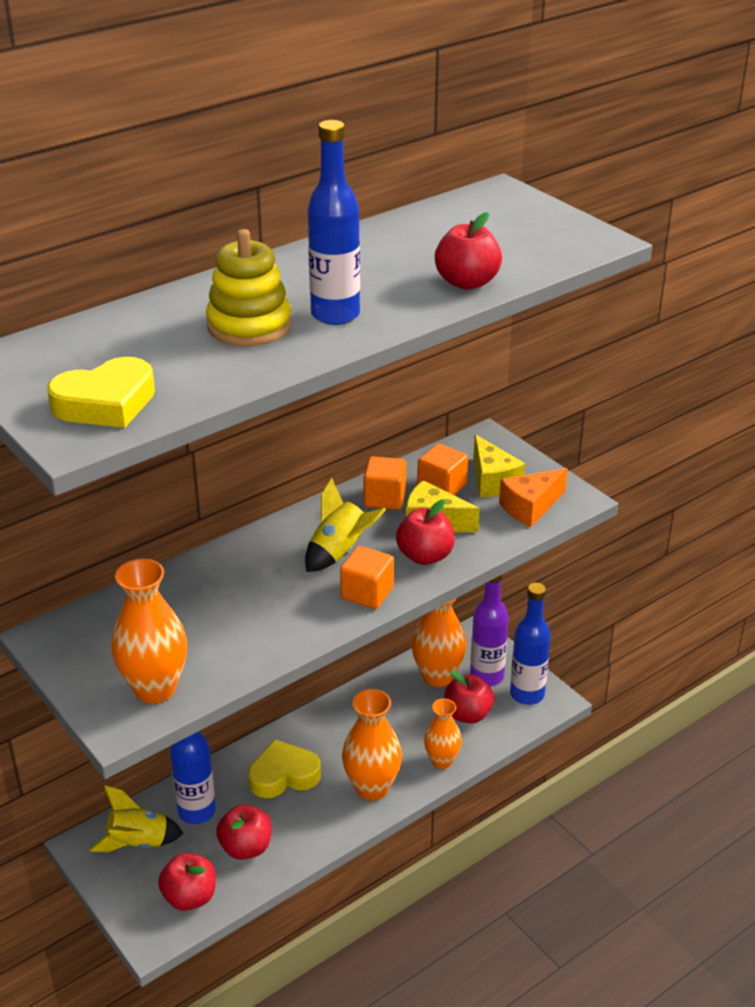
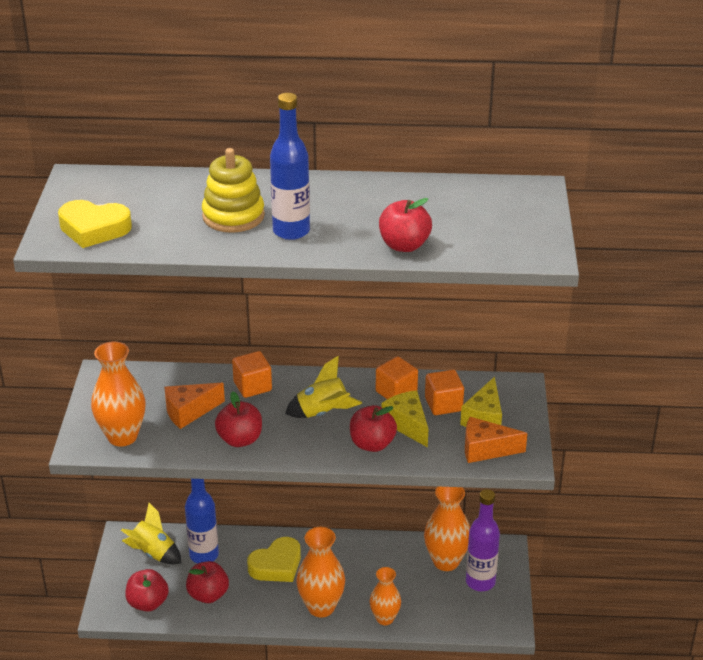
camera: 40 degrees right, 0 degrees up
(198, 624) = (189, 412): none -> orange cheese
(283, 775) = (276, 565): yellow heart -> yellow heart turned 120 degrees clockwise
(367, 593) = (306, 448): orange cube -> orange cube (252, 386)
(467, 714) = (437, 599): red apple -> red apple (240, 439)
(527, 694) = (494, 611): blue bottle -> none

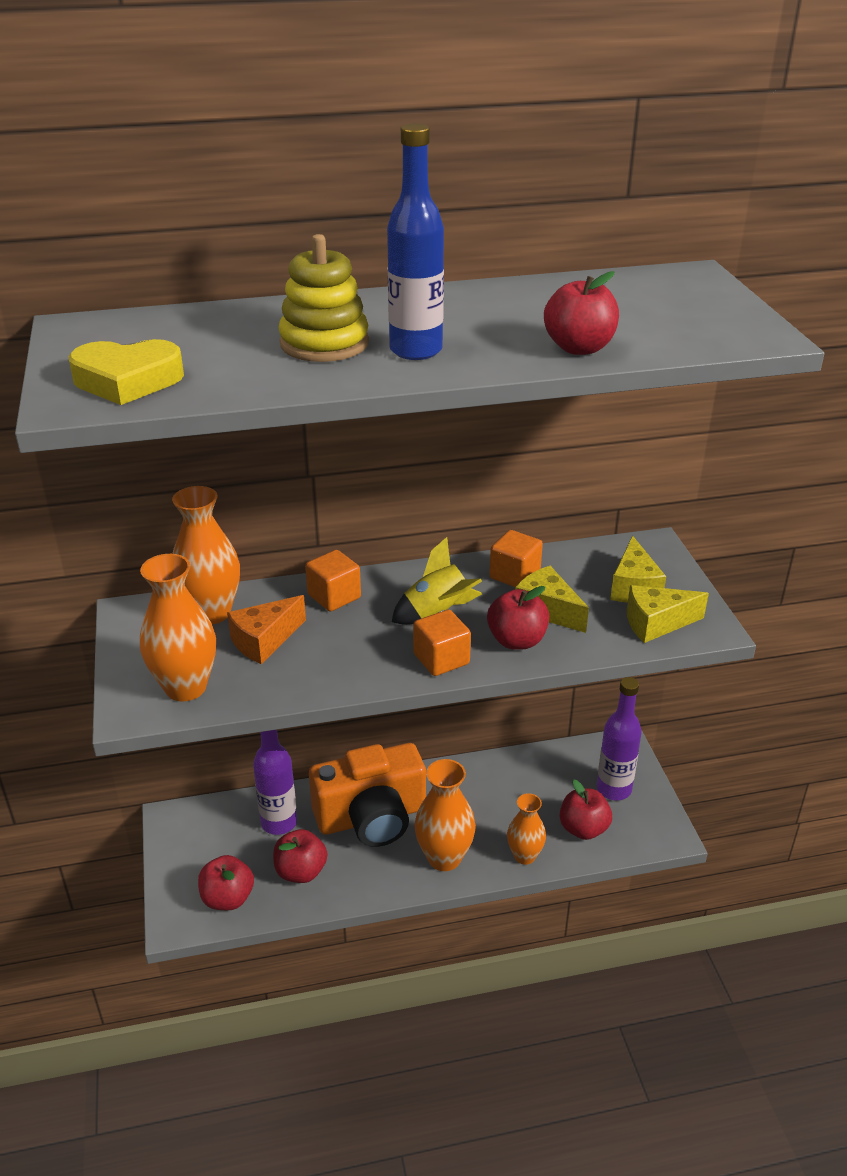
camera: 15 degrees left, 0 degrees up
(153, 553) = (215, 832): yellow rocket -> none
(204, 555) = (279, 822): blue bottle -> purple bottle
(240, 439) = (346, 664): red apple -> red apple (583, 829)
(276, 565) = (372, 817): yellow heart -> orange camera
(443, 404) = (578, 580): orange cube -> orange cube (441, 659)
(446, 561) = (565, 773): orange vase -> orange vase (211, 613)
(485, 450) = (656, 623): orange cheese -> yellow cheese

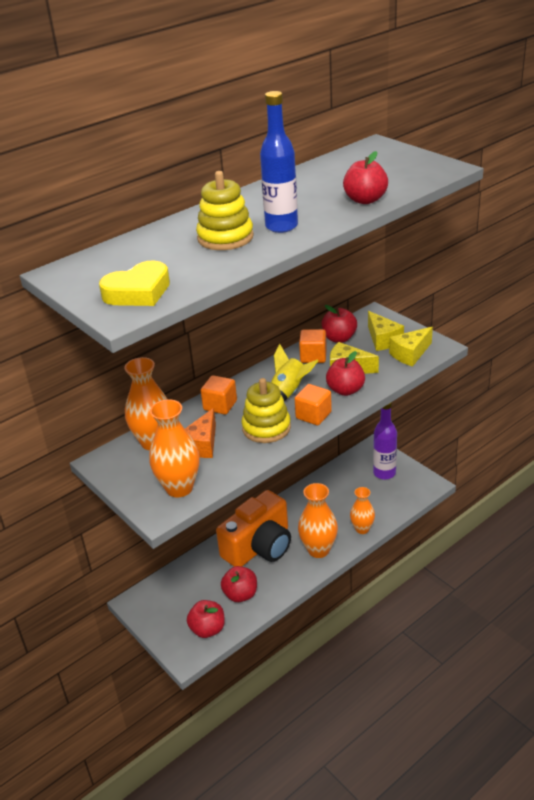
camera: 25 degrees left, 0 degrees up
(279, 822) = (205, 574): purple bottle -> none
(364, 651) = (266, 428): none -> yellow stacking toy
(583, 829) = (383, 501): red apple -> red apple (339, 338)

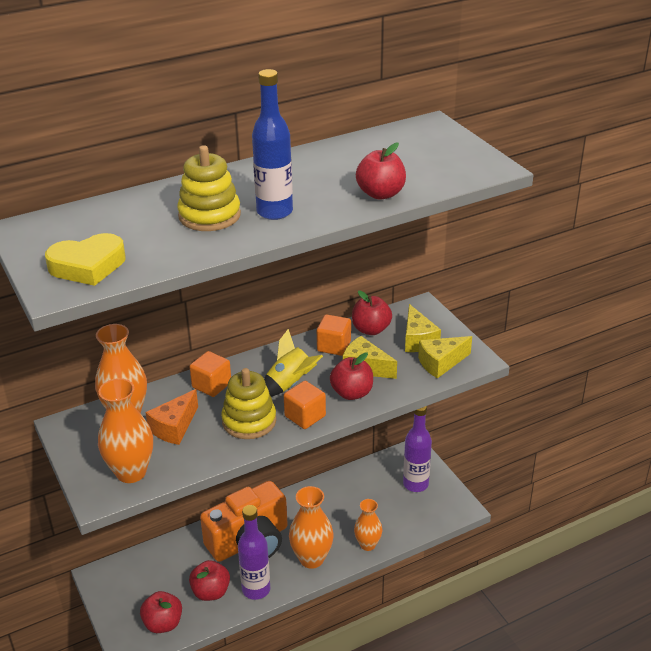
camera: 10 degrees right, 0 degrees up
(279, 584) = (256, 589): none -> purple bottle

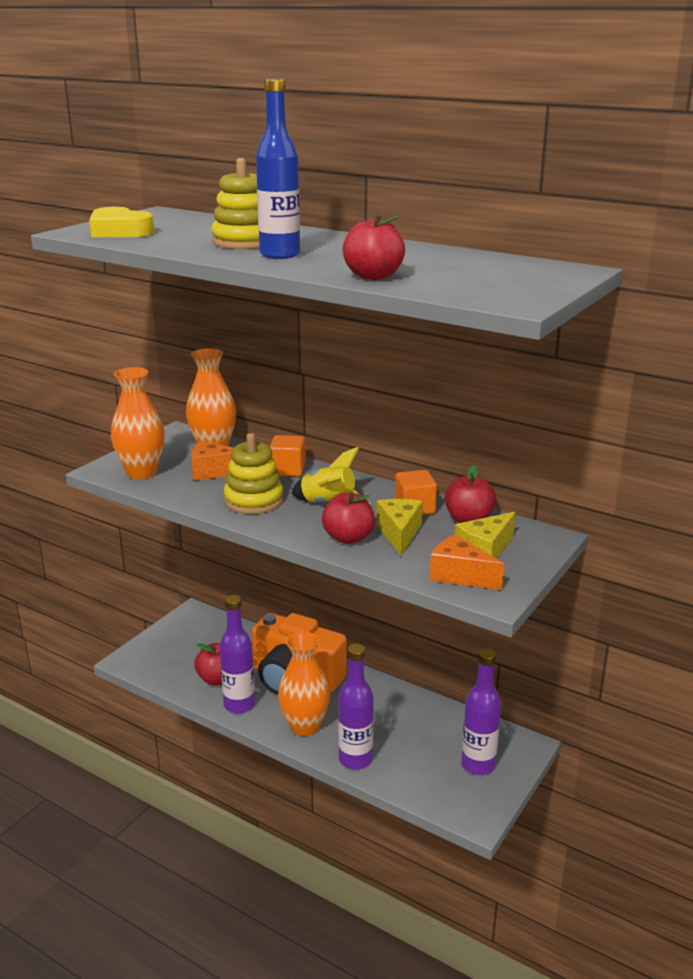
camera: 60 degrees right, 10 degrees down
(163, 623) = (164, 666): red apple -> none
(305, 416) = (287, 524): orange cube -> none
(367, 544) = (355, 759): orange vase -> purple bottle
(441, 363) = (460, 575): yellow cheese -> orange cheese

